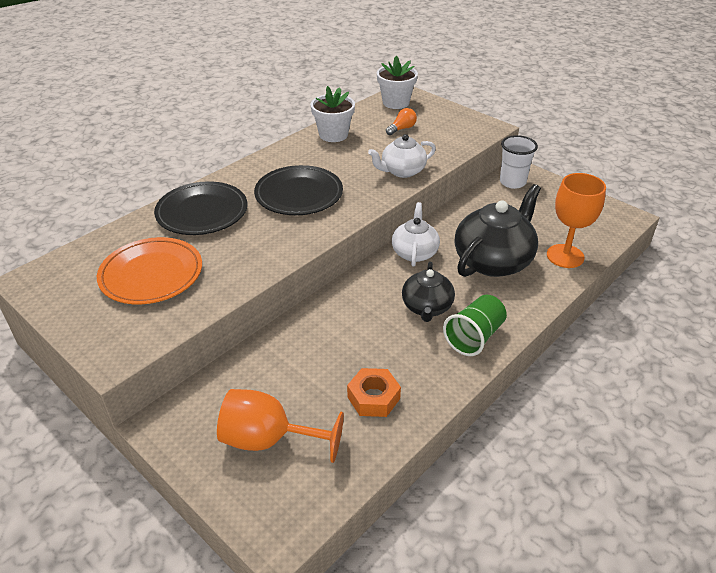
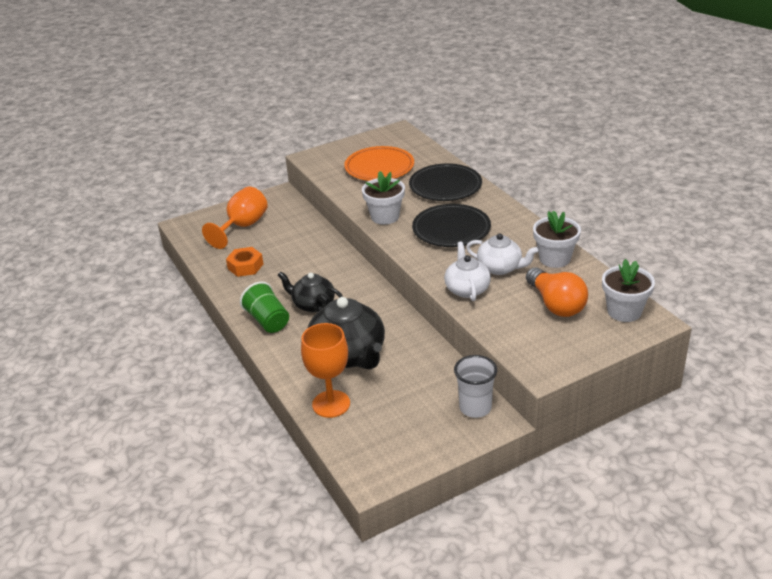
camera: 110 degrees right, 5 degrees down
(283, 244) = (385, 217): none -> white flower pot
(402, 129) = (556, 304): orange light bulb -> orange light bulb, size x1.93
(414, 252) = (384, 312): white teapot -> white teapot (500, 268)

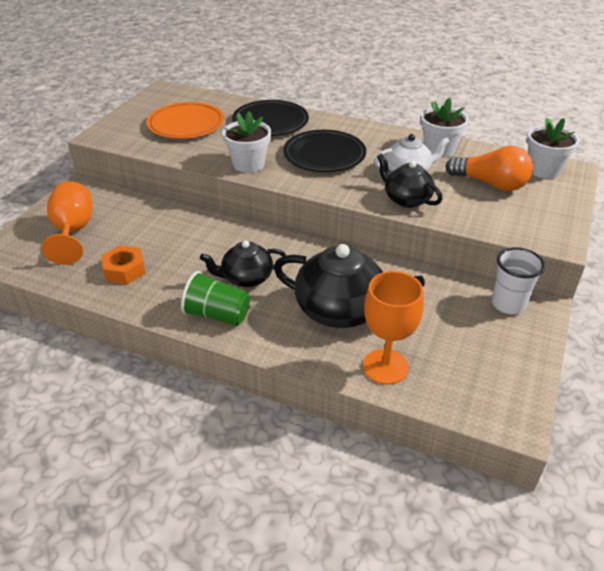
camera: 40 degrees left, 5 degrees up
(467, 289) = (406, 199): white teapot -> black teapot

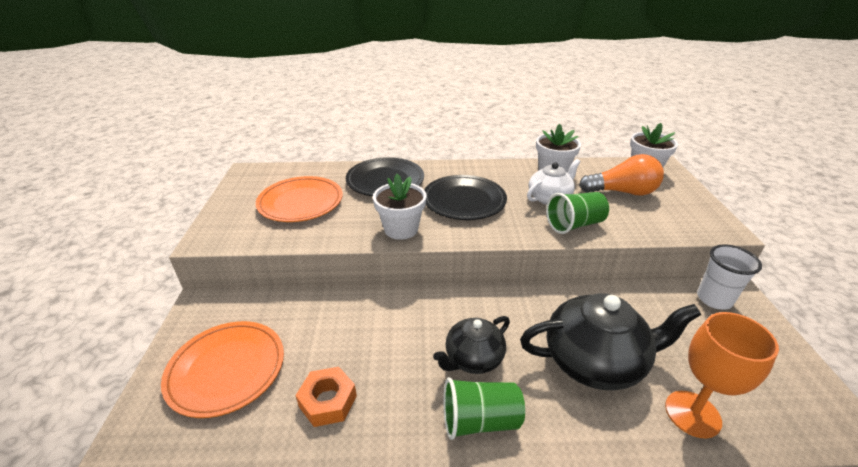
camera: 25 degrees left, 5 degrees down
(73, 232) = (226, 370): orange goblet -> orange plate
(406, 199) = (574, 225): black teapot -> green cup

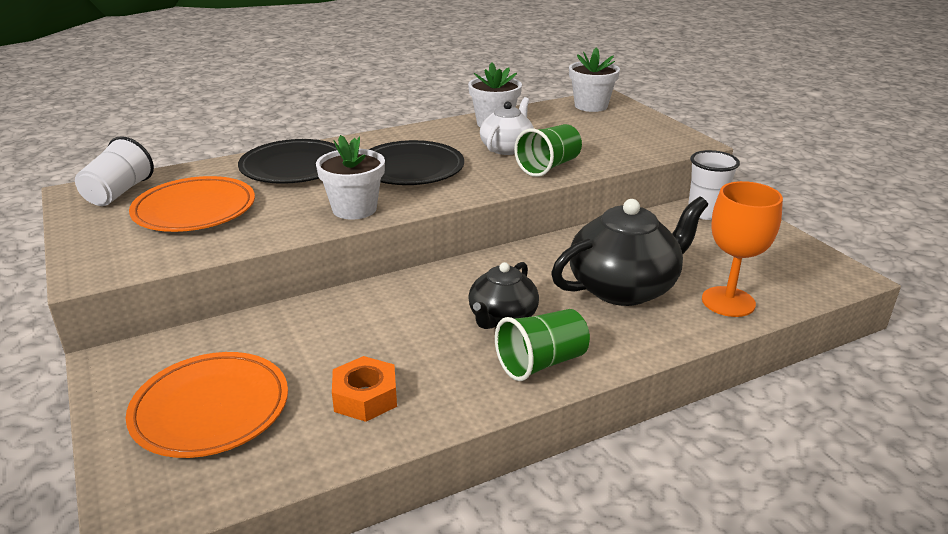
camera: 25 degrees left, 5 degrees down
(268, 177) = (118, 193): none -> white cup
(622, 192) = (579, 129): orange light bulb -> none

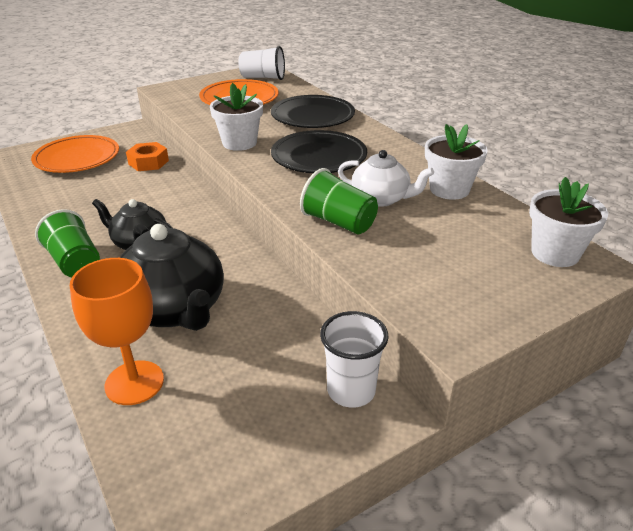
camera: 85 degrees right, 5 degrees up
(365, 397) = (66, 199): orange nut -> orange nut (148, 162)

